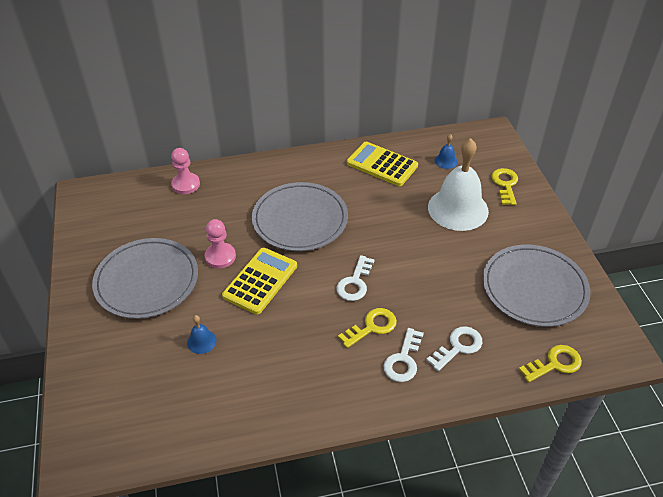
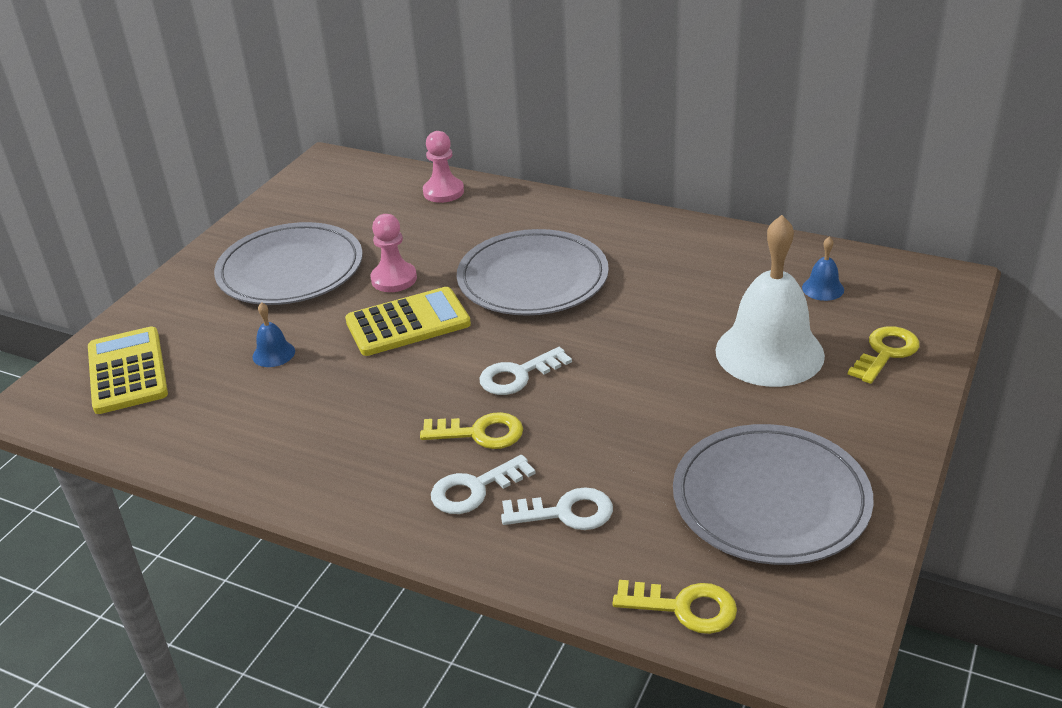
camera: 40 degrees right, 10 degrees down
(382, 164) = (719, 259): yellow calculator -> yellow calculator (127, 371)

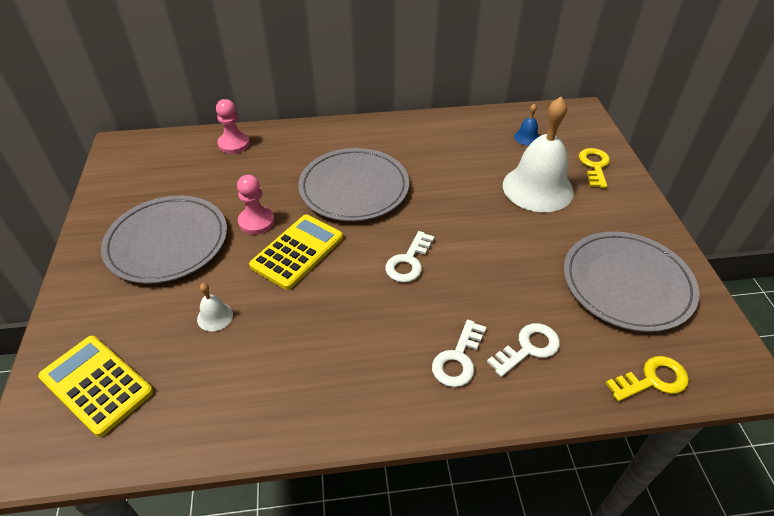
camera: 35 degrees left, 10 degrees up
(273, 354) = (215, 316): blue bell -> white bell
(480, 433) = (423, 315): yellow key -> none

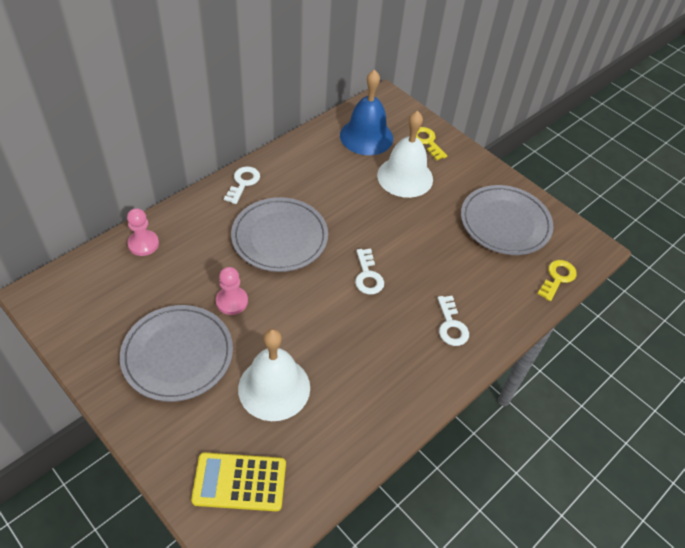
camera: 40 degrees left, 5 degrees up
(215, 316) = (274, 388): white bell -> white bell, size x2.43
(297, 252) = (286, 309): yellow calculator -> none
(527, 137) = (366, 136): blue bell -> blue bell, size x2.43
(528, 348) = (483, 295): white key -> white key (243, 183)

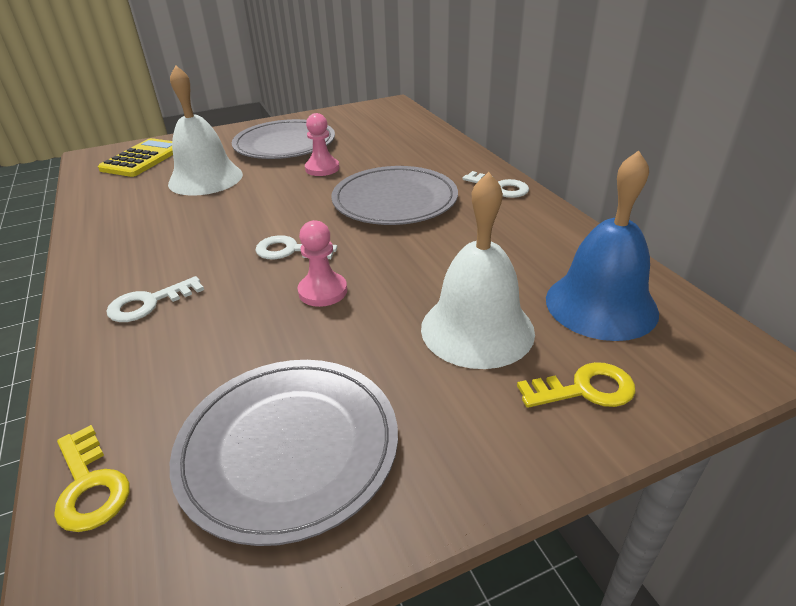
camera: 115 degrees right, 15 degrees down
(143, 244) = (425, 137): pink pawn -> pink pawn (323, 291)
(451, 325) = (149, 303): white key -> white key turned 45 degrees counterclockwise

